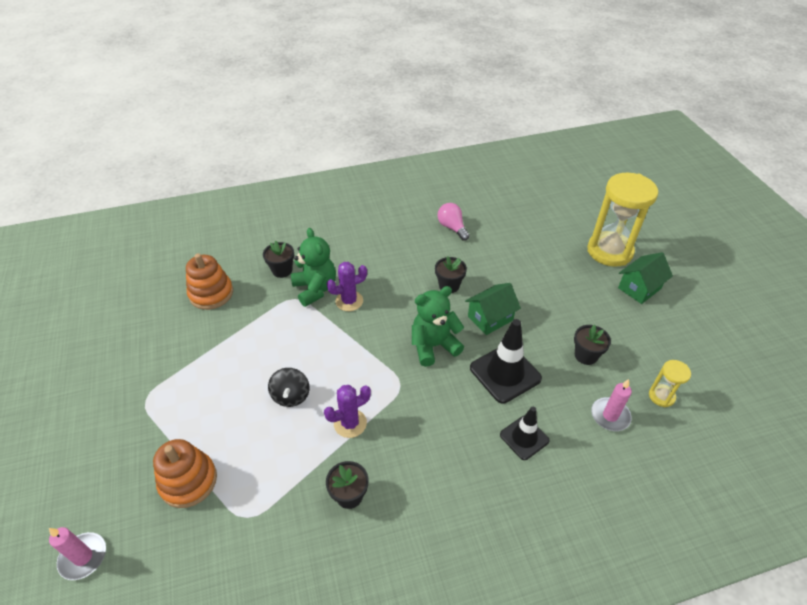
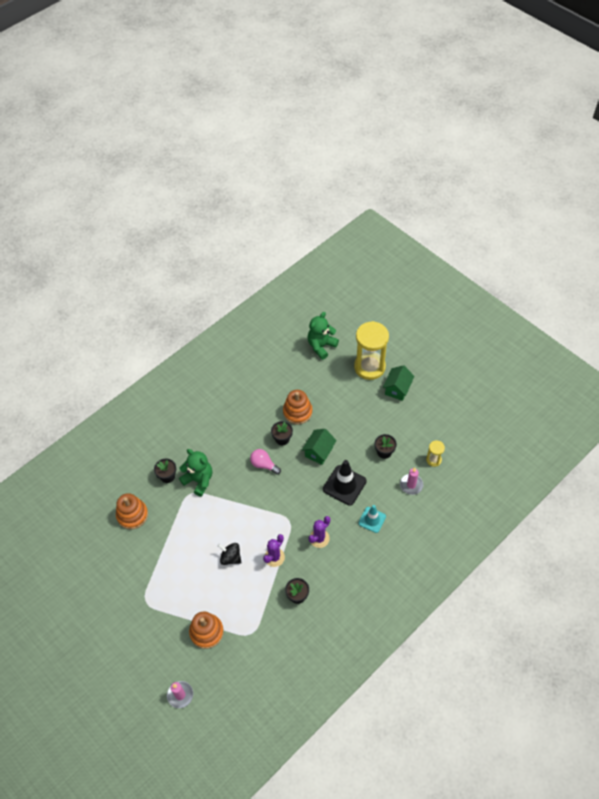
camera: 25 degrees left, 10 degrees up
(291, 396) = (230, 557): black spinning top -> black spinning top turned 150 degrees clockwise
(349, 301) = (226, 479): purple cactus -> purple cactus (319, 538)
(433, 346) = (295, 486): green teddy bear -> green teddy bear (321, 346)
(452, 227) = (261, 391): pink light bulb -> pink light bulb (264, 465)
(486, 264) = (297, 412): none -> orange stacking toy
(524, 438) = (372, 520): black traffic cone -> turquoise traffic cone

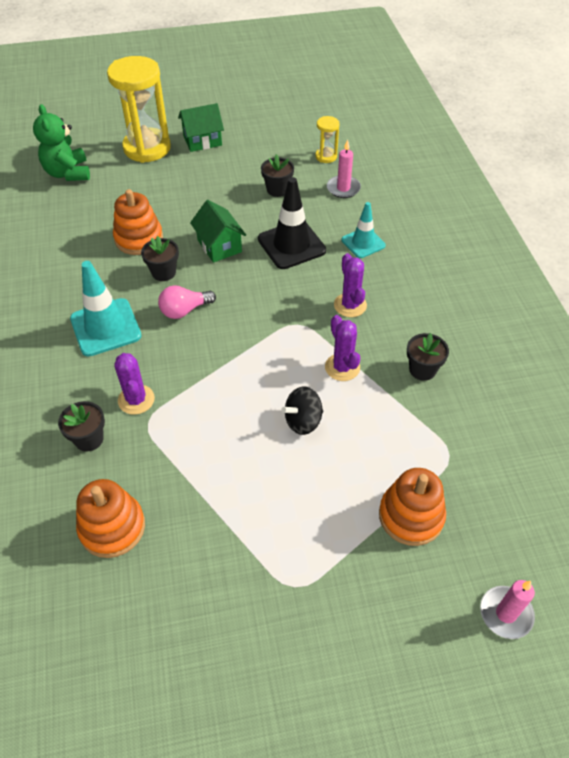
camera: 60 degrees left, 5 degrees down
(199, 480) = (136, 400): green teddy bear -> purple cactus
(231, 439) = (105, 327): none -> turquoise traffic cone
(397, 389) = (202, 141): green house -> green house turned 75 degrees counterclockwise

